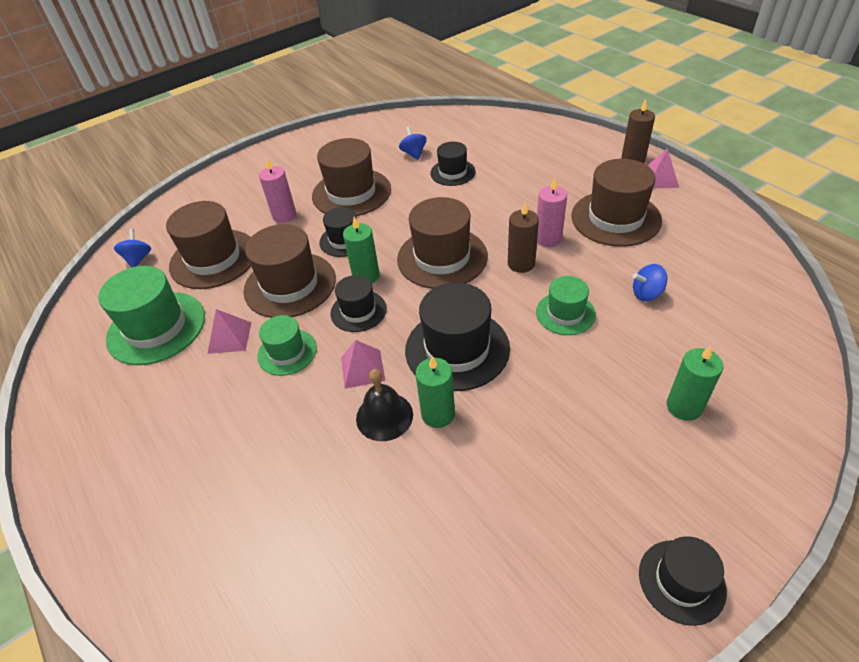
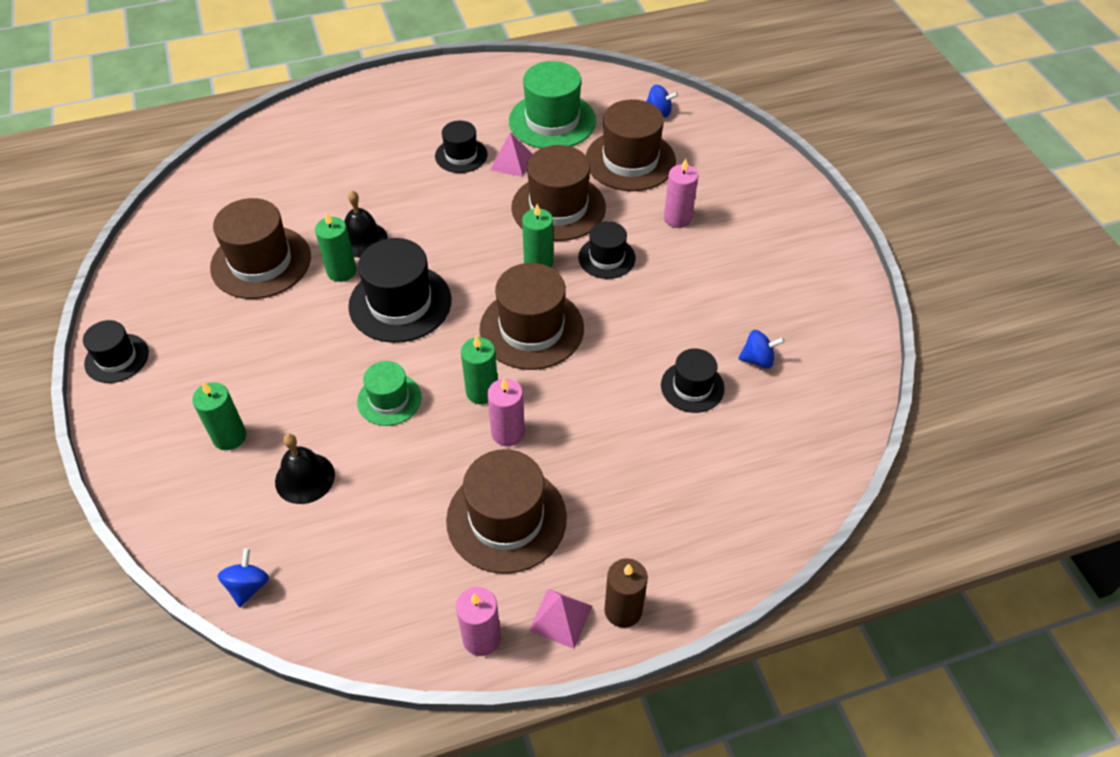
camera: 105 degrees right, 5 degrees up
(287, 352) = (470, 194): green hat -> none
(351, 193) = (695, 280): brown hat -> brown hat (261, 262)
(358, 311) = (492, 248): black hat -> black hat (461, 155)
(362, 369) = (420, 237): pink pyramid -> none
(521, 263) = (482, 392): brown candle -> green candle
(647, 294) = (369, 482): blue spinning top -> blue spinning top (248, 586)
(676, 333) = (305, 478): none -> black bell
(702, 203) = (481, 638): none -> pink candle

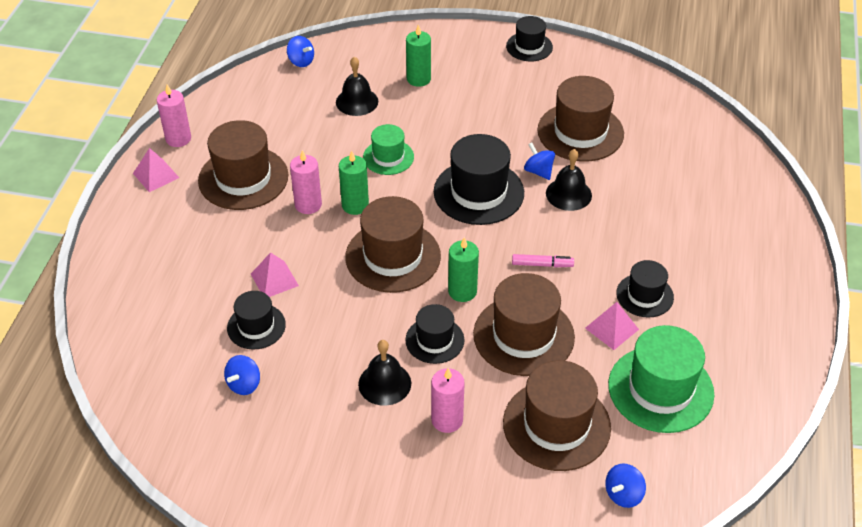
camera: 120 degrees right, 5 degrees down
(341, 271) = (538, 171): green candle -> blue spinning top
(468, 225) = (542, 264): none -> pink marker
(623, 610) = (132, 204): brown candle -> none
(628, 404) = (274, 279): none -> pink pyramid
(676, 269) = (384, 383): none -> black bell

